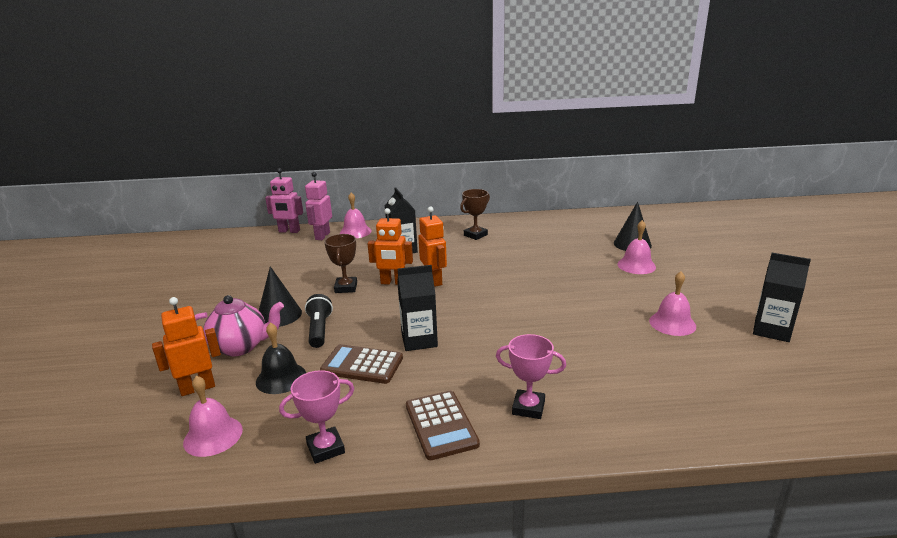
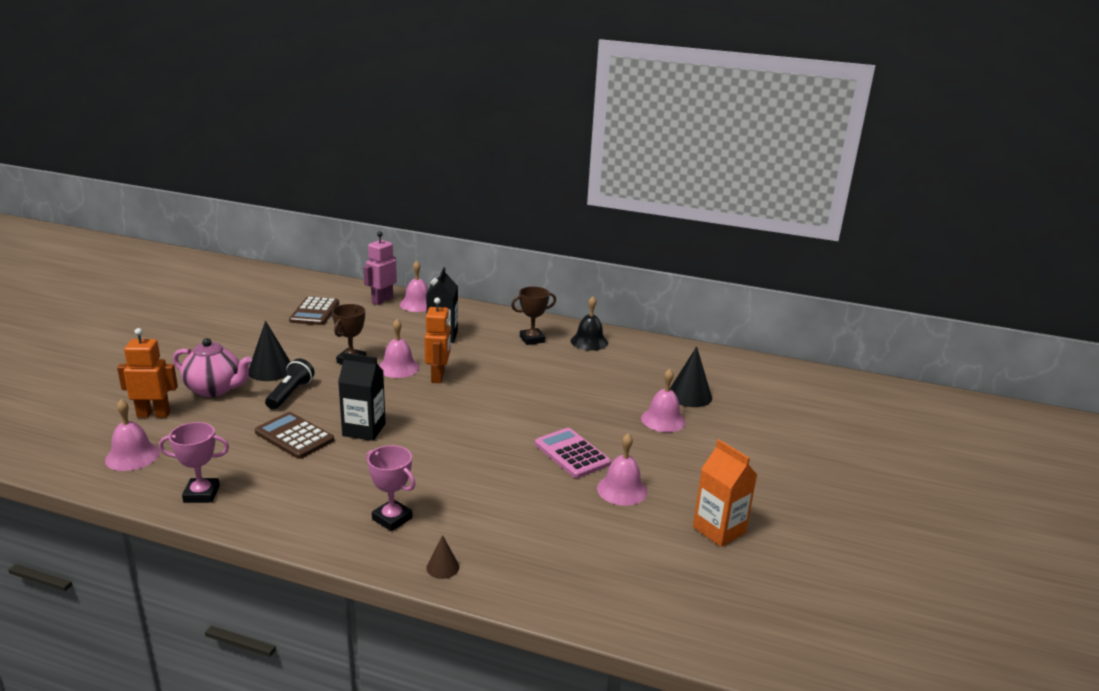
camera: 20 degrees right, 0 degrees up
(281, 378) = (221, 426): black bell -> black bell (589, 341)
(289, 231) = (357, 287): pink robot -> none
(393, 282) = (398, 367): orange robot -> pink bell
(441, 425) = (305, 507): brown calculator -> brown calculator (314, 312)
(604, 308) = (572, 454): none -> pink calculator
(619, 434) = (442, 567): none -> brown cone
(771, 330) = (719, 530): black carton -> orange carton

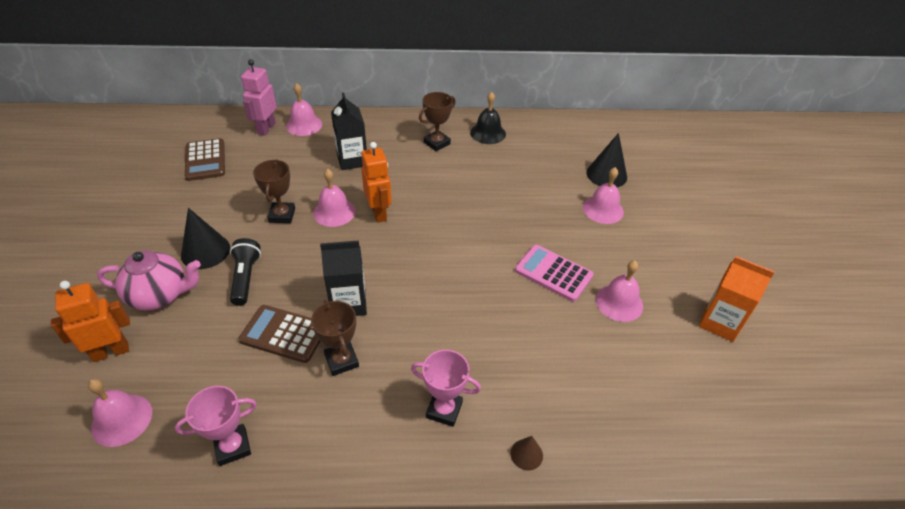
camera: 20 degrees left, 20 degrees up
(329, 465) = (341, 360): none -> brown trophy

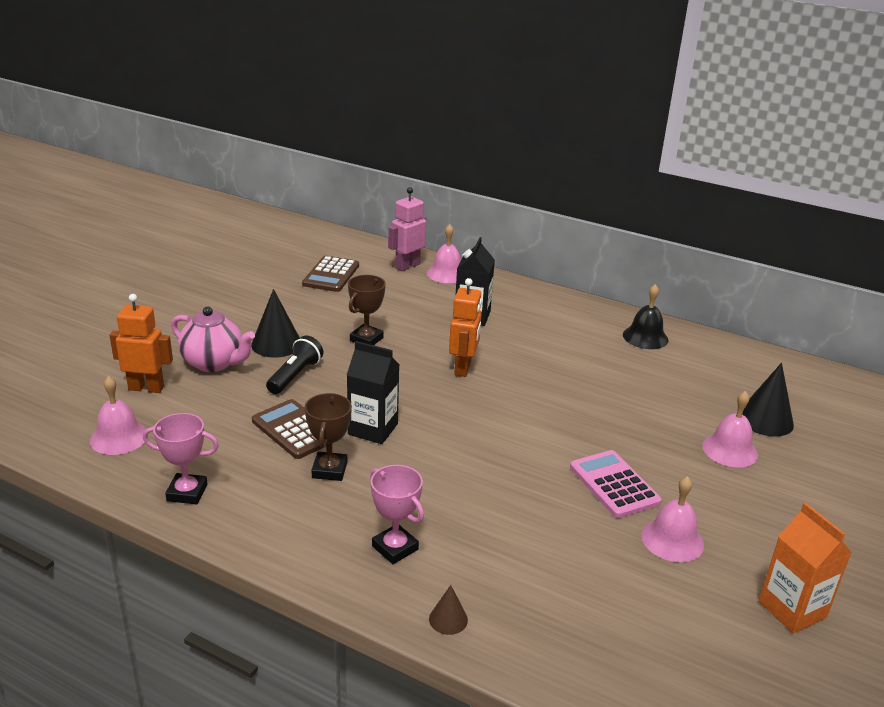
camera: 30 degrees right, 15 degrees down
(334, 212) = (418, 353): pink bell -> none
(437, 143) = (577, 329): brown trophy -> none

